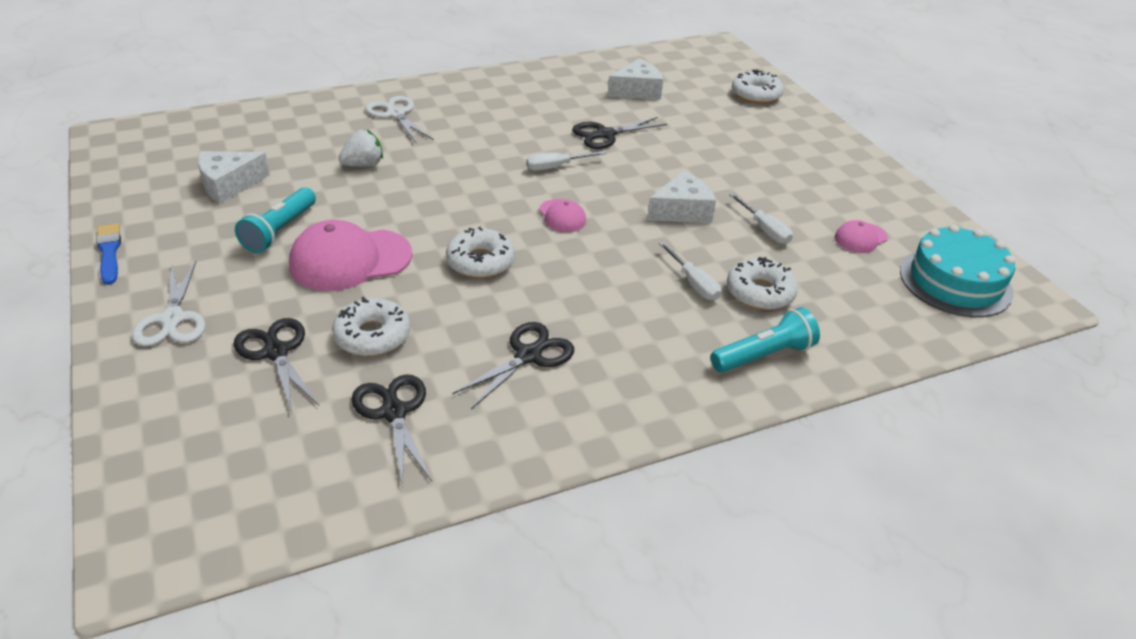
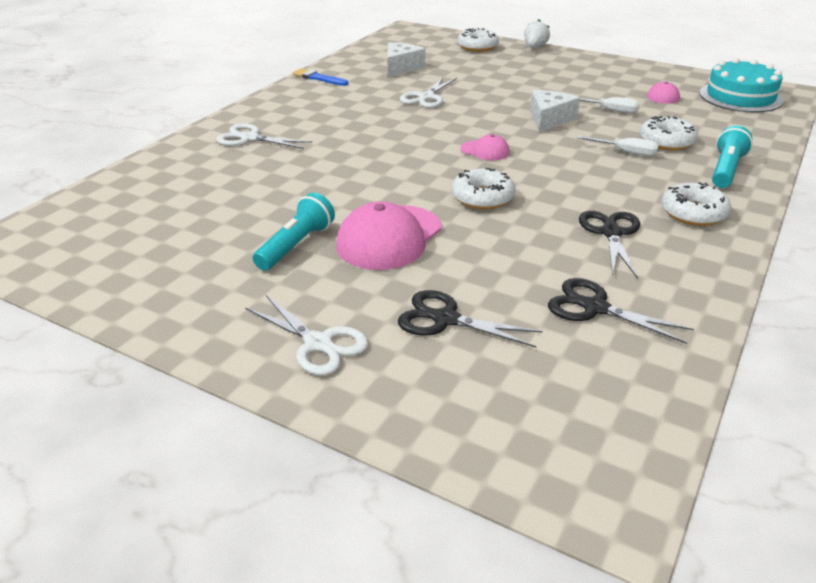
camera: 35 degrees left, 5 degrees down
(109, 252) = (163, 329): blue brush -> blue brush (318, 78)
(229, 184) = (189, 235): white cheese -> none
(279, 231) = (296, 245): turquoise flashlight -> turquoise flashlight turned 135 degrees counterclockwise
(363, 165) = (284, 177): white strawberry -> white strawberry (534, 47)
(372, 336) = (494, 273): white donut -> white donut (693, 213)
(556, 167) = (429, 126): white screwdriver -> none
(605, 134) = (426, 97): black scissors -> white scissors

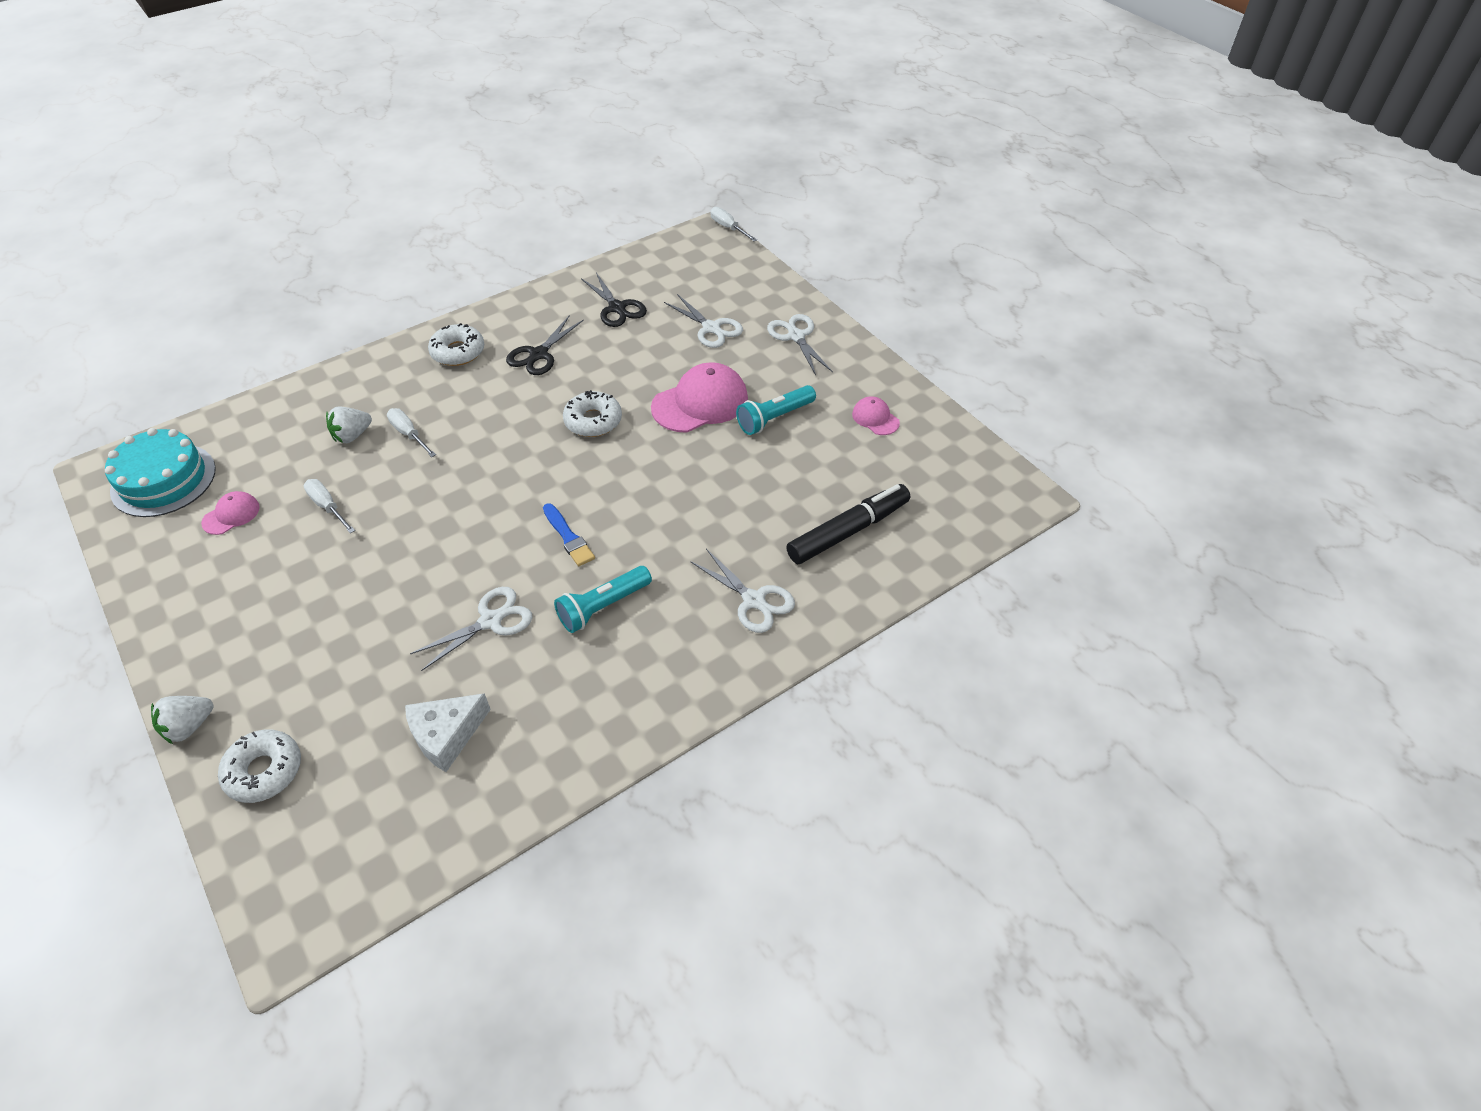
camera: 155 degrees left, 15 degrees up
(183, 186) = (848, 531): none -> black marker
(318, 78) = (589, 748): blue brush -> blue brush (568, 537)
(445, 319) = (711, 328): black scissors -> white scissors
(485, 151) = (529, 483): pink cap -> pink cap (875, 418)
(549, 119) = (408, 514): white cheese -> none
(587, 533) = (728, 228): none -> white screwdriver
(666, 141) = (352, 435): white donut -> white strawberry
(726, 170) = (364, 383): turquoise flashlight -> turquoise flashlight (603, 607)

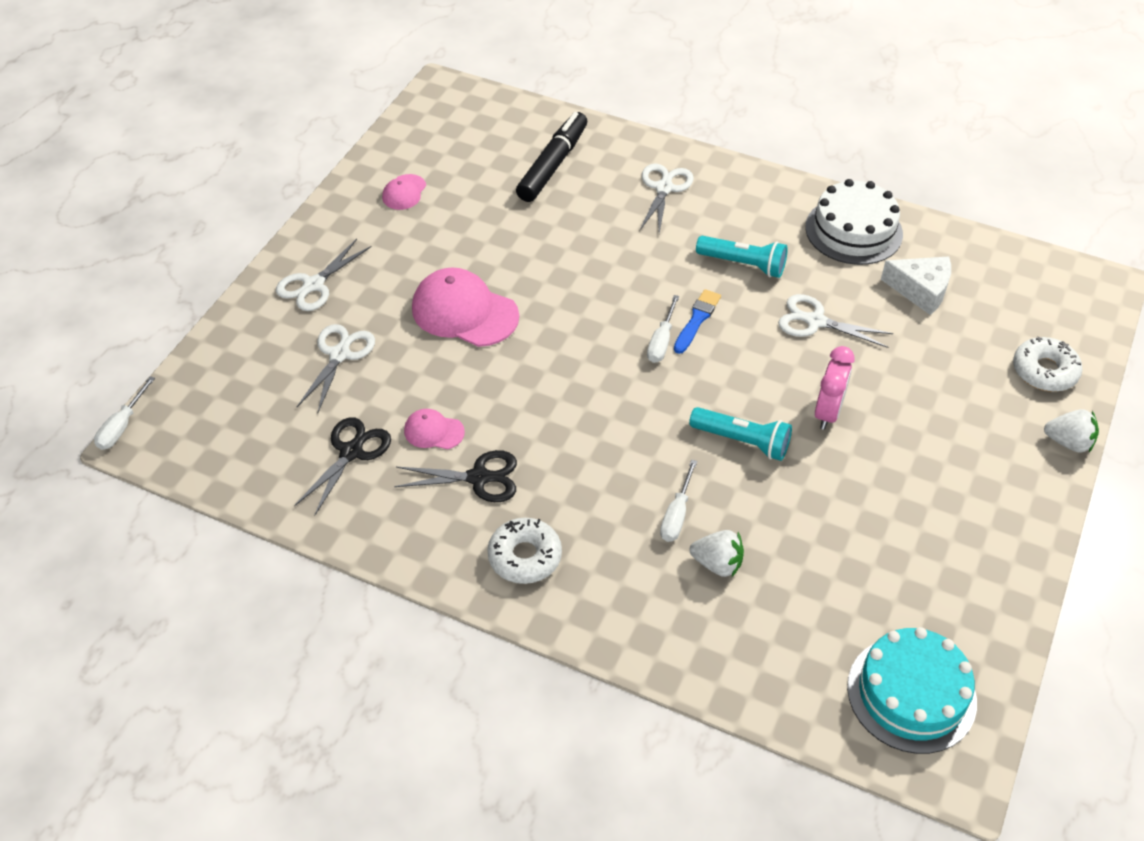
camera: 120 degrees left, 0 degrees up
(231, 515) = (891, 588): pink cap -> pink cap (433, 431)
(328, 506) = (814, 514): white screwdriver -> white screwdriver (661, 341)
(396, 569) = (828, 412): none -> pink clock
(570, 731) = (853, 230): none -> white cake
(593, 421) = (547, 377): white donut -> none
(774, 418) = (450, 254): turquoise flashlight -> turquoise flashlight (742, 441)
(848, 531) = (553, 165): black marker -> black marker turned 90 degrees clockwise

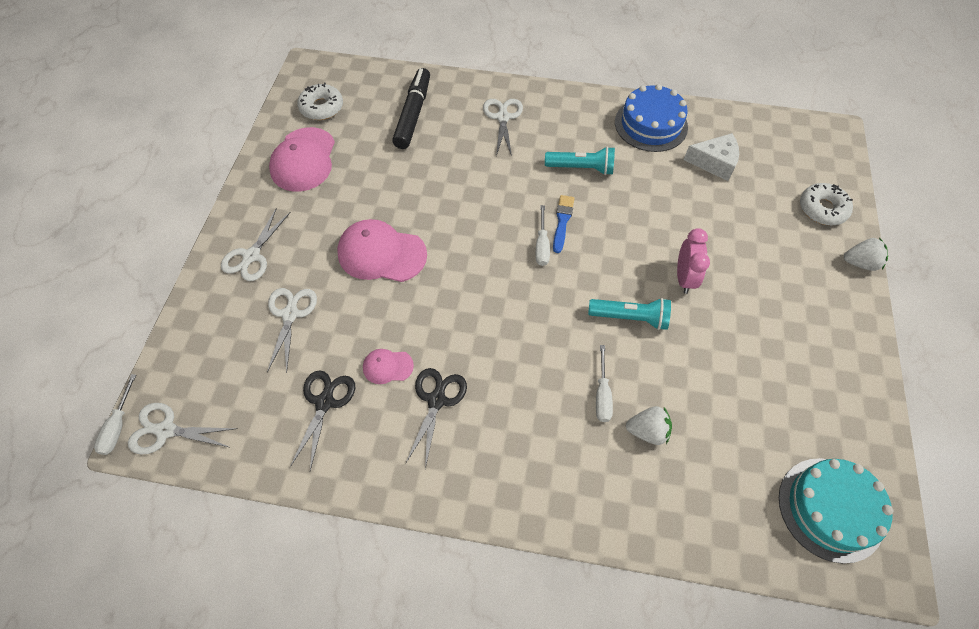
camera: 15 degrees left, 10 degrees up
(404, 192) = (303, 160): pink cap -> pink cap, size x1.97
(478, 477) = (436, 400): black scissors -> black scissors turned 60 degrees counterclockwise
(525, 557) = (495, 464): white donut -> white donut (321, 107)
(815, 321) = (649, 204): white scissors -> white scissors (166, 430)
(853, 230) = (651, 124): white cake -> blue cake

